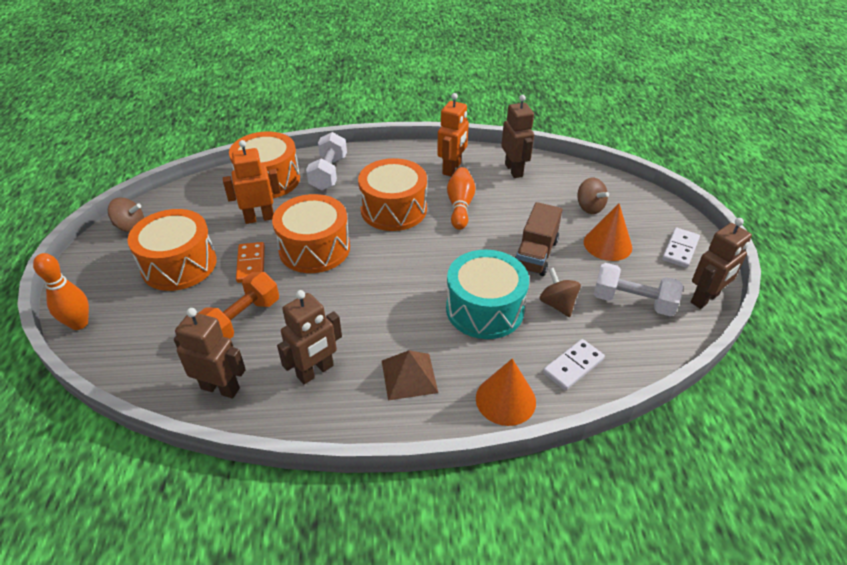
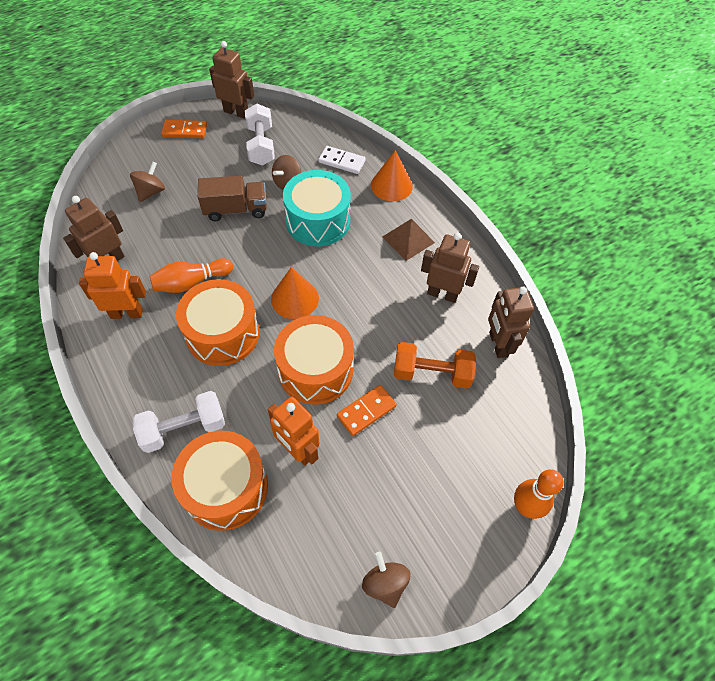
camera: 120 degrees left, 15 degrees up
(179, 264) = (406, 477): orange drum -> none
(607, 244) = (199, 171): orange cone -> orange cone (295, 298)
(680, 249) = (185, 131): white domino -> orange domino

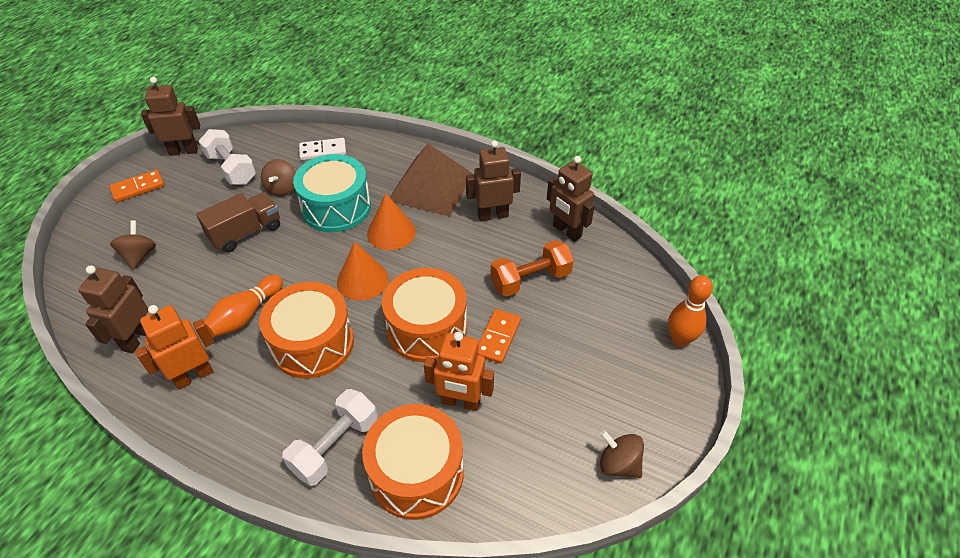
camera: 30 degrees left, 10 degrees down
(391, 185) = (384, 151): orange cone -> orange cone (391, 232)
(408, 239) = (431, 187): brown pyramid -> brown pyramid, size x1.72

